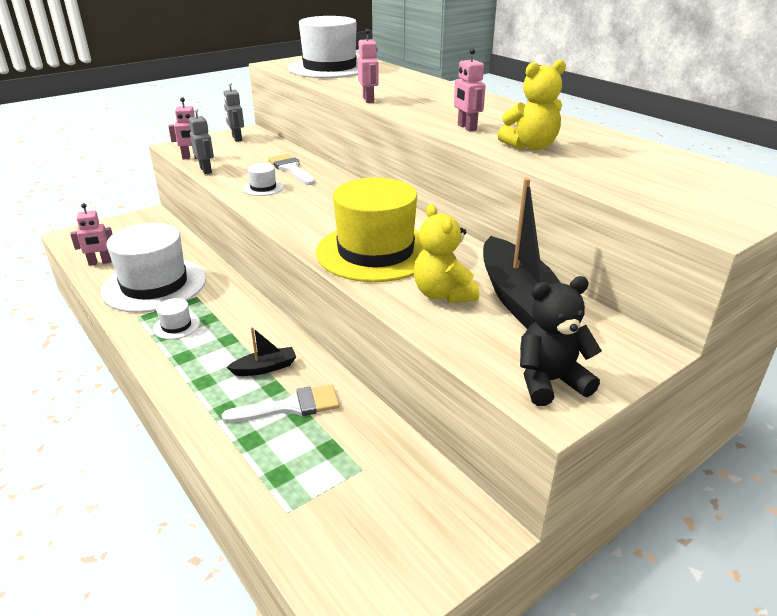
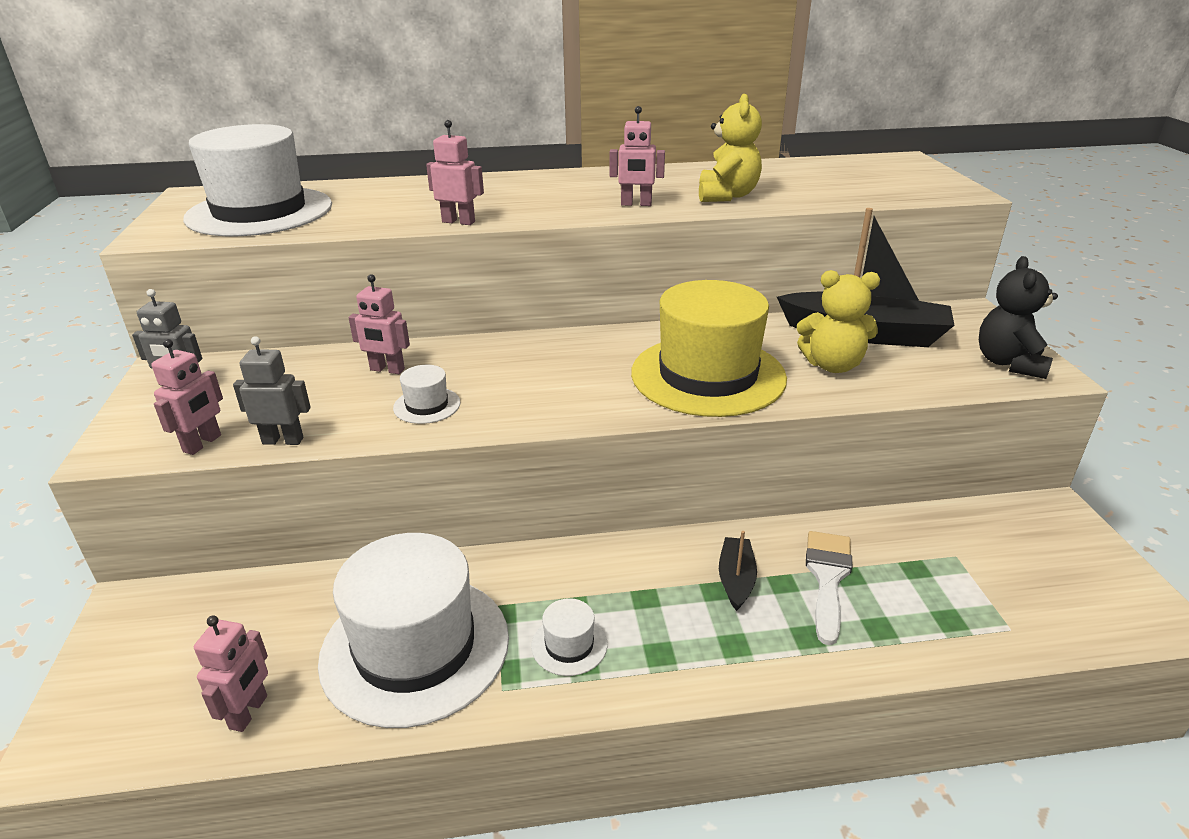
camera: 60 degrees left, 0 degrees up
(291, 169) = (387, 370): white brush -> pink robot

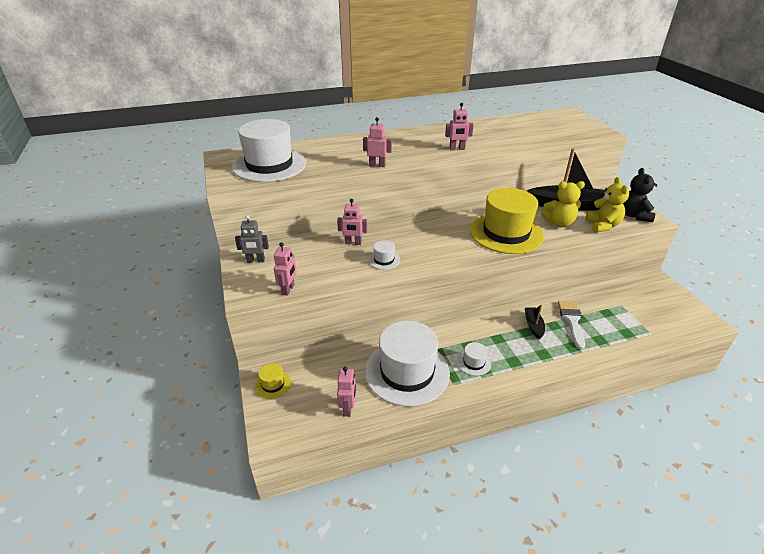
camera: 10 degrees left, 5 degrees up
(132, 638) = (273, 384): none -> yellow hat
(283, 440) = (326, 284): grey robot -> none
(727, 196) = (497, 141): yellow teddy bear -> yellow teddy bear (602, 226)

